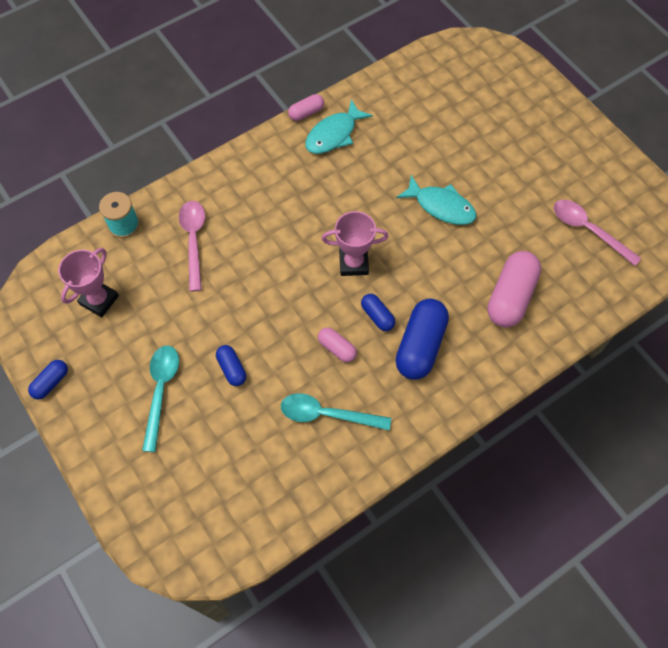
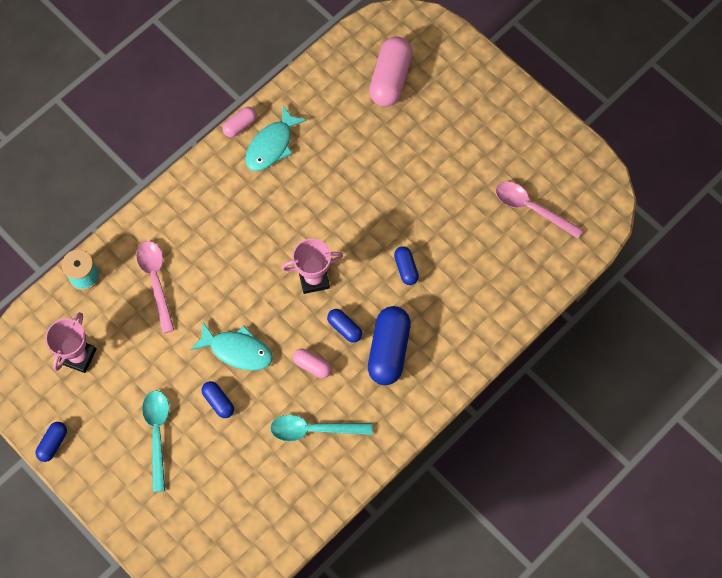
camera: 10 degrees left, 5 degrees up
(441, 206) = (388, 206): turquoise fish -> turquoise fish (237, 350)
(450, 268) = (406, 268): none -> blue capsule
(510, 297) = (466, 288): pink capsule -> pink capsule (390, 79)

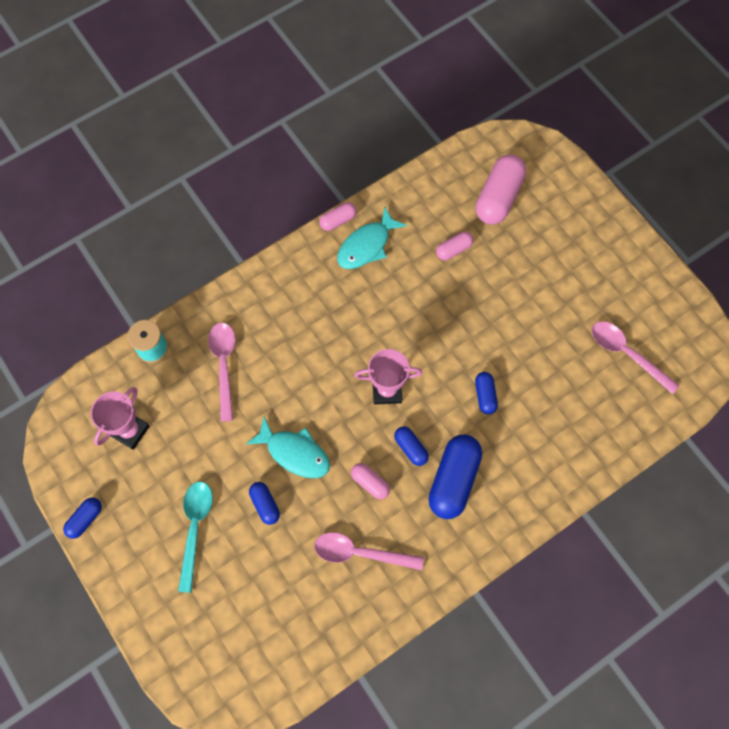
camera: 10 degrees right, 0 degrees up
(314, 429) = (360, 553): turquoise spoon -> pink spoon
(355, 136) = (453, 249): none -> pink capsule

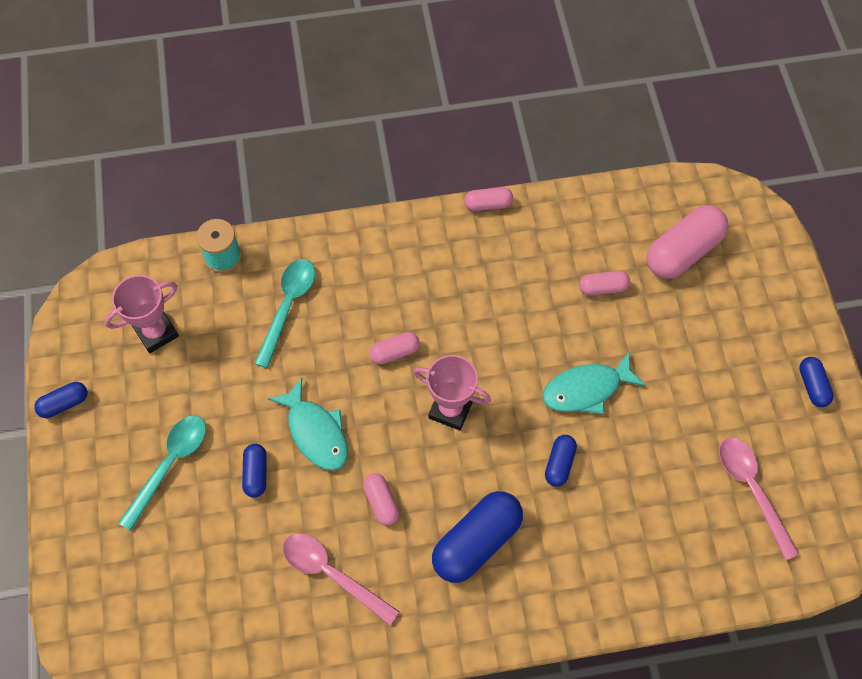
camera: 25 degrees right, 5 degrees down
(224, 365) = (288, 306): pink spoon -> turquoise spoon
(324, 365) = (394, 352): none -> pink capsule
(367, 245) = (506, 243): turquoise fish -> turquoise fish (586, 389)
(410, 448) = (445, 484): blue capsule -> blue capsule (812, 386)

